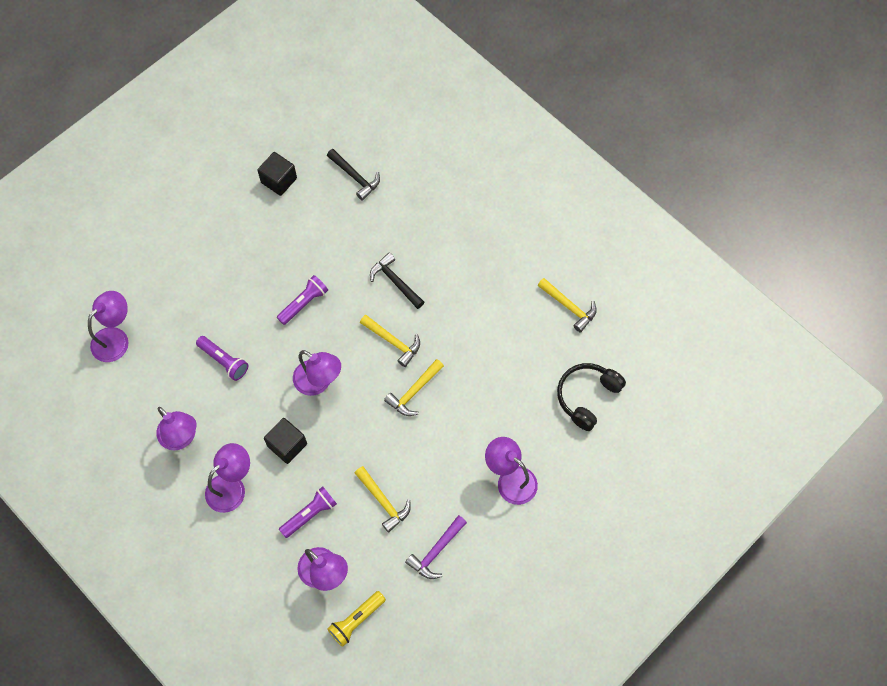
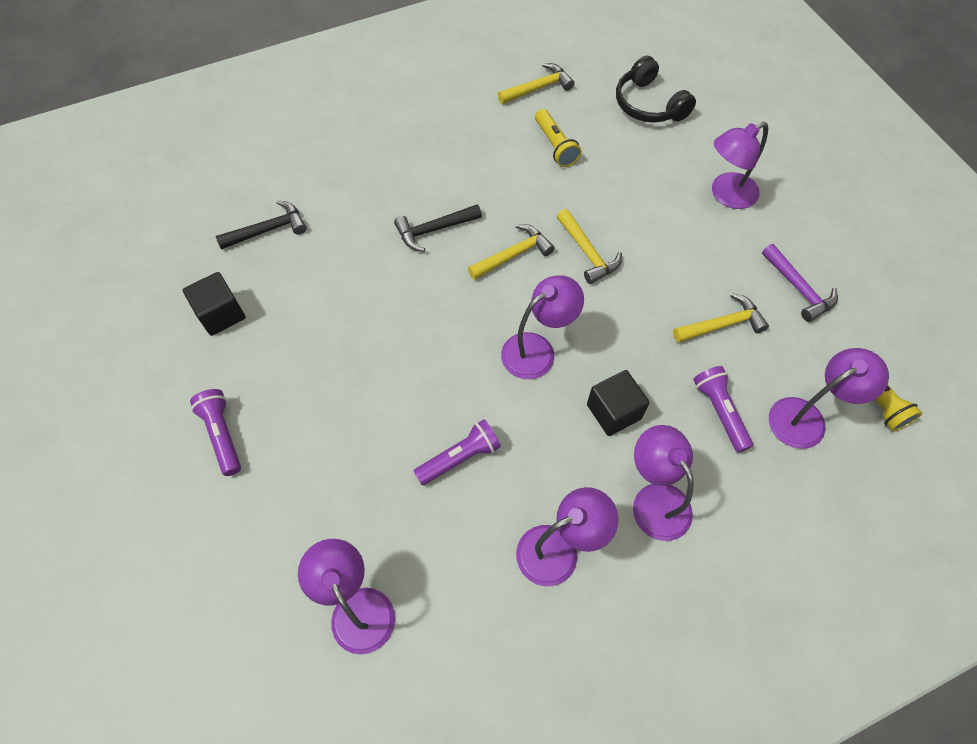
camera: 70 degrees left, 5 degrees down
(304, 303) = (417, 335): purple flashlight -> purple flashlight (222, 435)
(510, 338) = (555, 146): none -> yellow flashlight

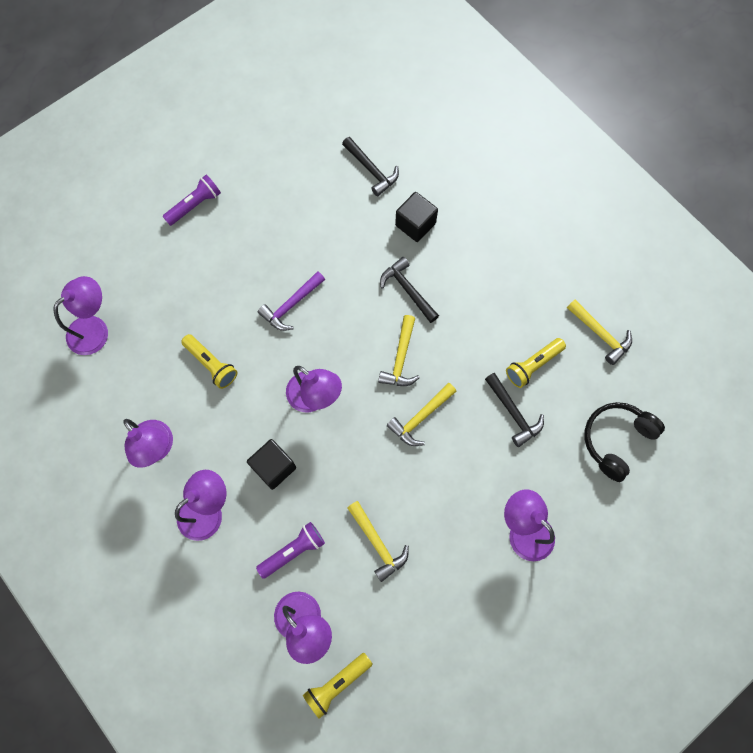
camera: 75 degrees right, 10 degrees up
(221, 314) = (288, 167): black cube -> black cube (415, 224)
(460, 458) = (211, 364): purple flashlight -> yellow flashlight
(513, 255) = (400, 358): yellow hammer -> yellow hammer turned 60 degrees clockwise
(602, 173) = (513, 413): none -> black hammer
(798, 288) = (434, 608): purple hammer -> purple hammer (291, 305)

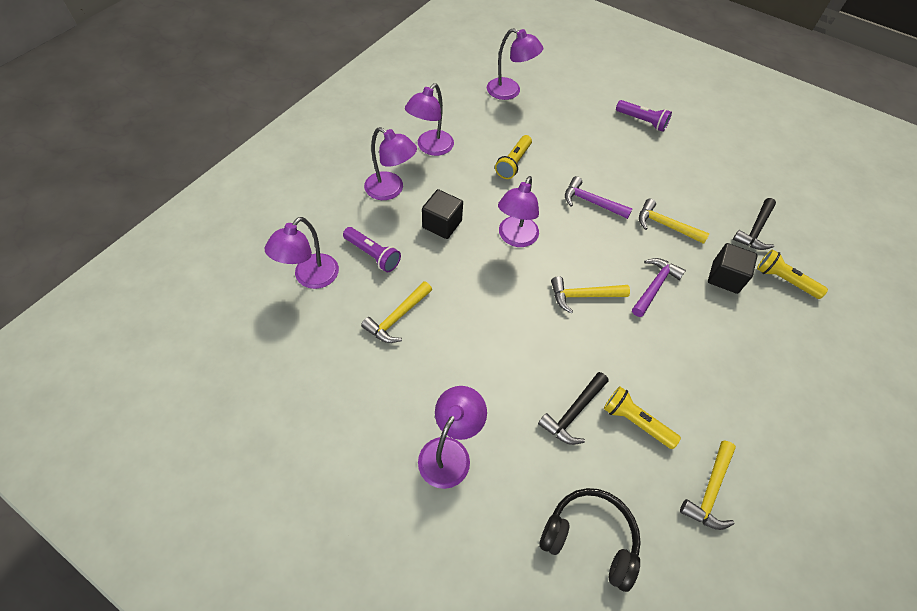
camera: 70 degrees right, 15 degrees down
(337, 684) = (261, 315): yellow flashlight -> yellow flashlight (784, 280)
(408, 290) = (654, 286): black hammer -> purple hammer
(420, 417) = (532, 326): yellow hammer -> yellow hammer (665, 225)

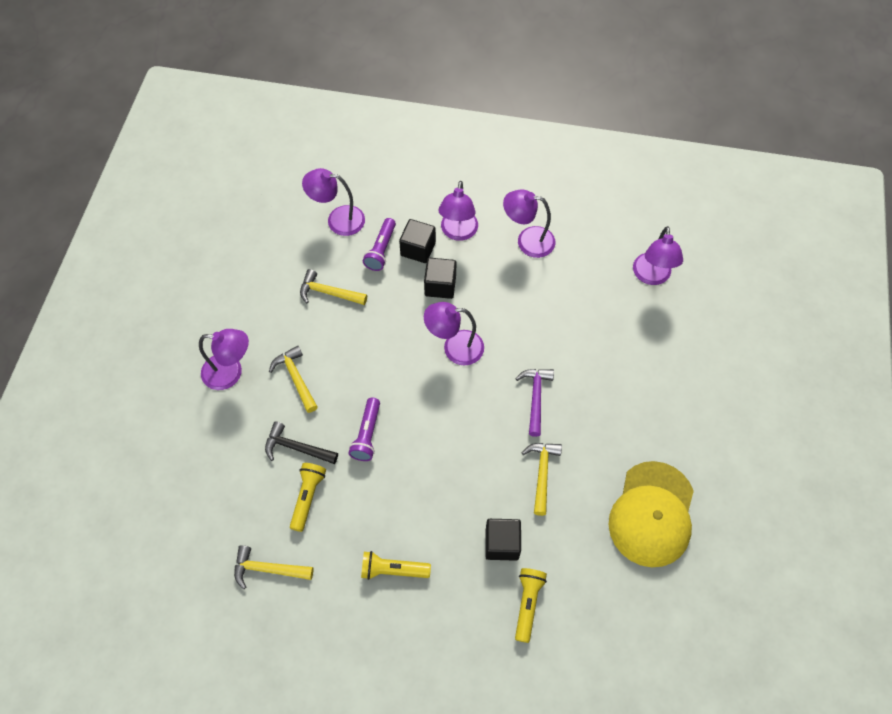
camera: 70 degrees right, 5 degrees up
(390, 225) = (418, 249): none -> black cube
(513, 163) = (548, 314): yellow flashlight -> yellow flashlight (393, 570)
(583, 296) = (417, 423): yellow hammer -> yellow hammer (296, 378)
(590, 538) = (199, 488): black headphones -> none
(642, 121) = (688, 415): purple flashlight -> purple flashlight (367, 435)
(654, 286) = (458, 481): purple hammer -> none
(720, 174) = (652, 514): none -> yellow cap
(755, 230) = (584, 565): black hammer -> none

